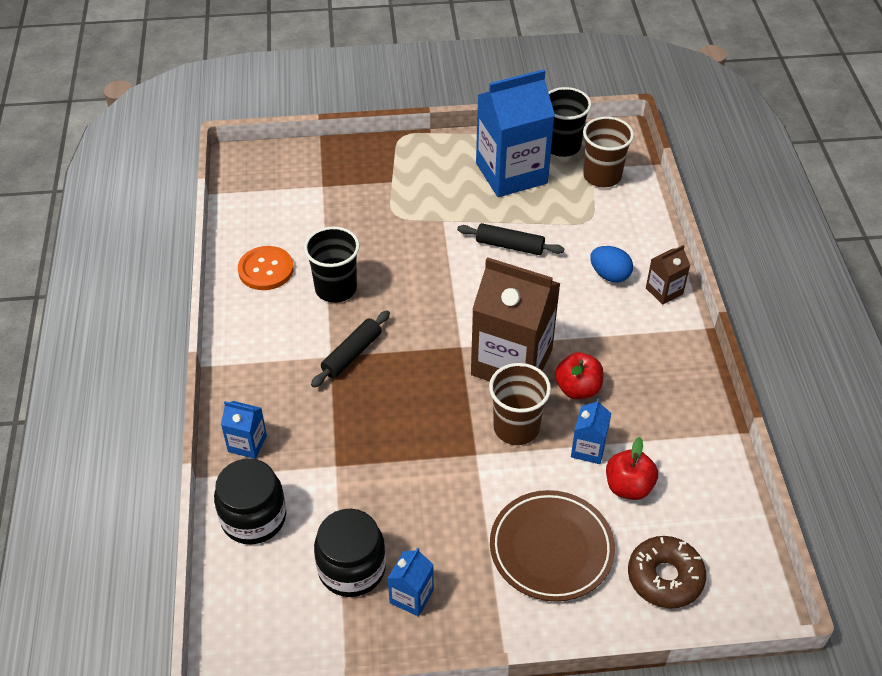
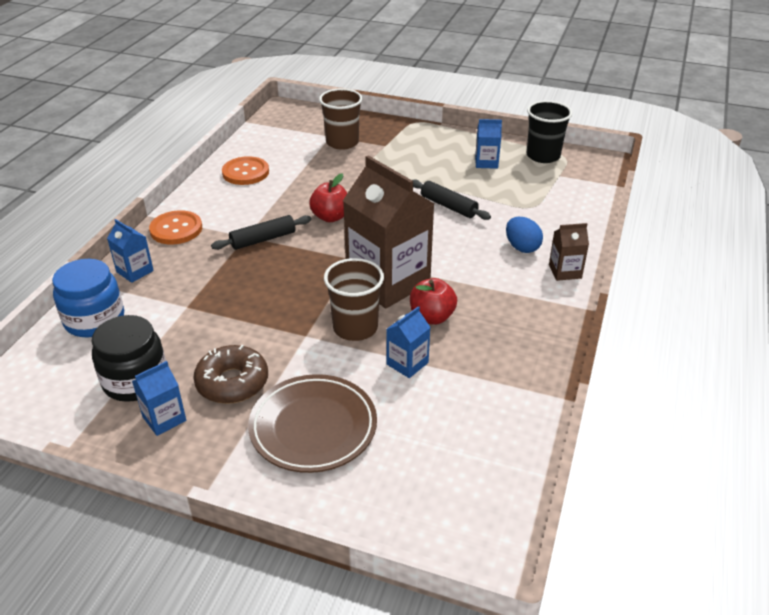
camera: 25 degrees right, 10 degrees down
(248, 374) = (176, 229): none -> orange button
(253, 517) = (94, 320): black jar -> blue jar
(336, 288) = (287, 197): black cup -> none
(511, 173) = (486, 162): blue carton -> blue carton, size x0.45
(602, 176) = (564, 182): brown cup -> brown cup (342, 142)
(628, 487) = (423, 404): red apple -> red apple (330, 217)
(665, 577) = (403, 491): brown donut -> brown donut (232, 382)

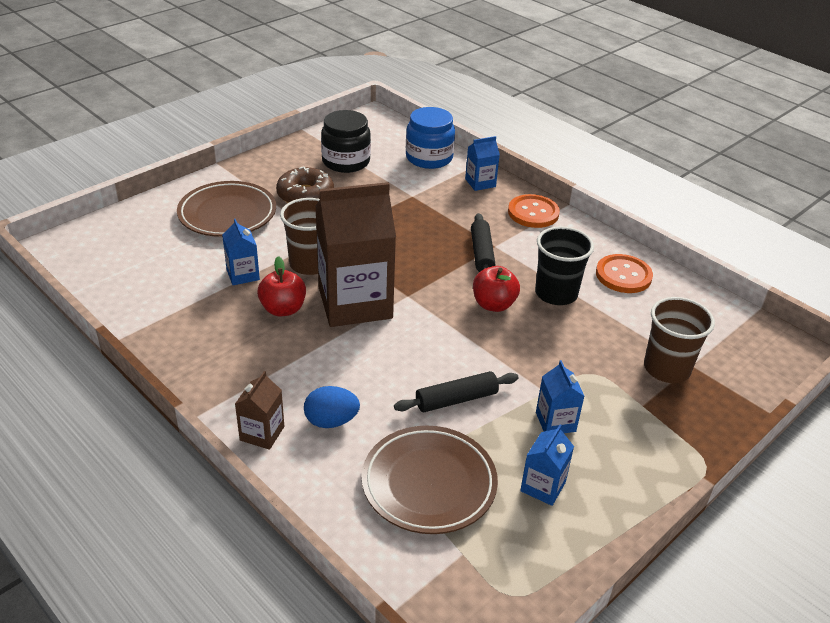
camera: 115 degrees right, 0 degrees up
(164, 418) = (298, 165): blue carton -> blue carton (555, 422)
(527, 197) = (429, 484): none -> brown plate
(543, 156) = (528, 566): black cup -> black cup (556, 293)

